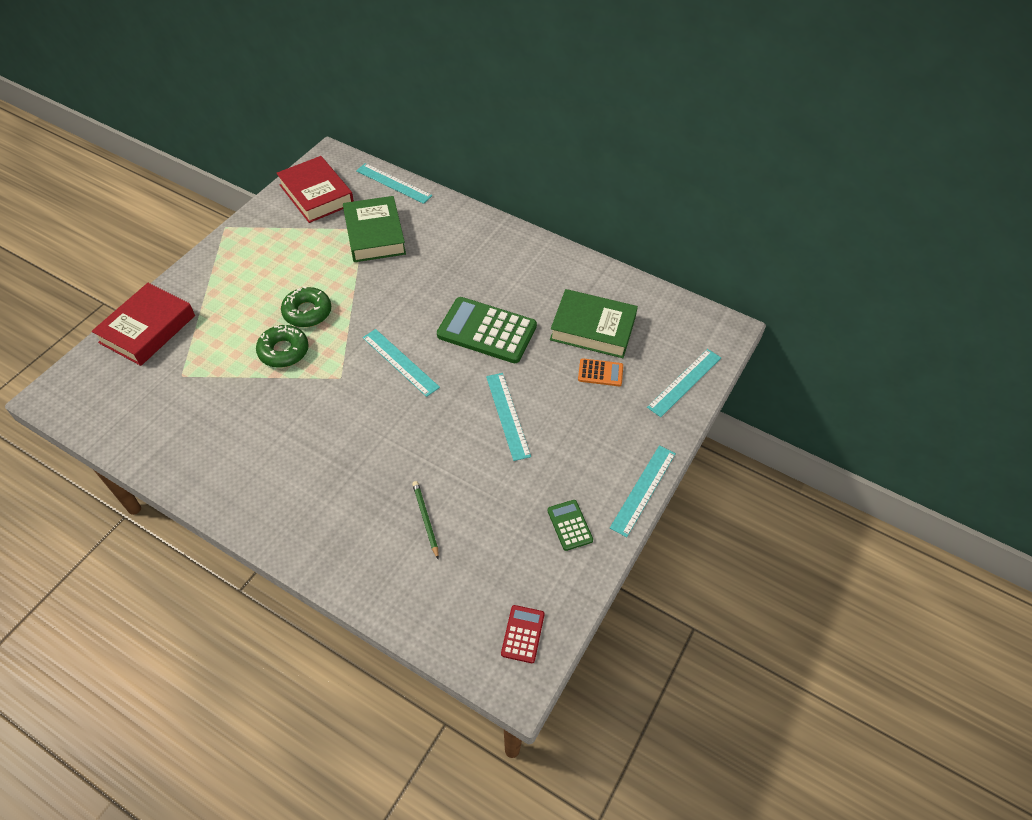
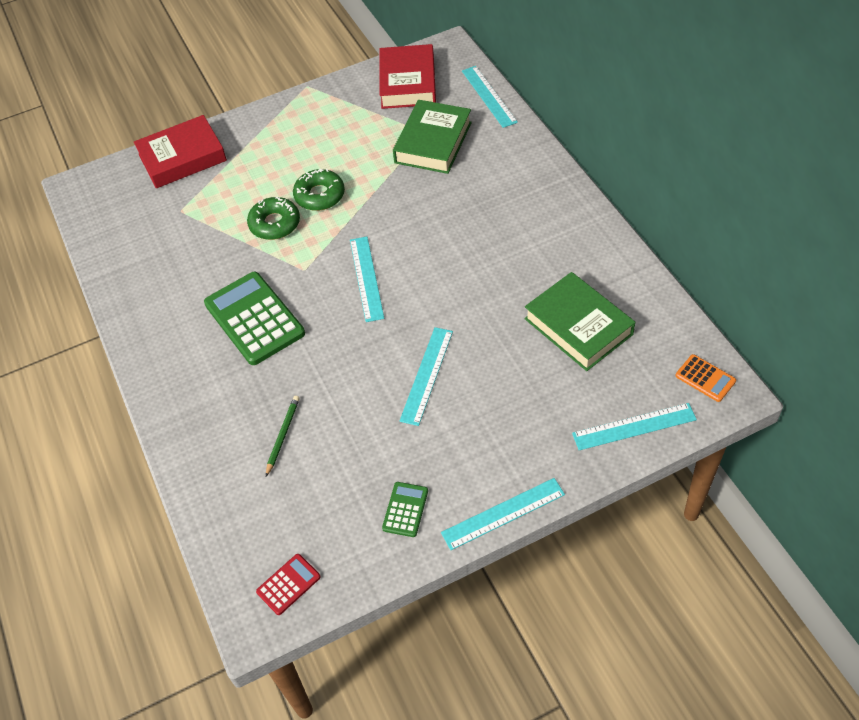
camera: 40 degrees right, 0 degrees up
(487, 331) = (469, 283): green calculator -> green calculator (254, 319)
(600, 373) = (551, 375): orange calculator -> orange calculator (705, 378)

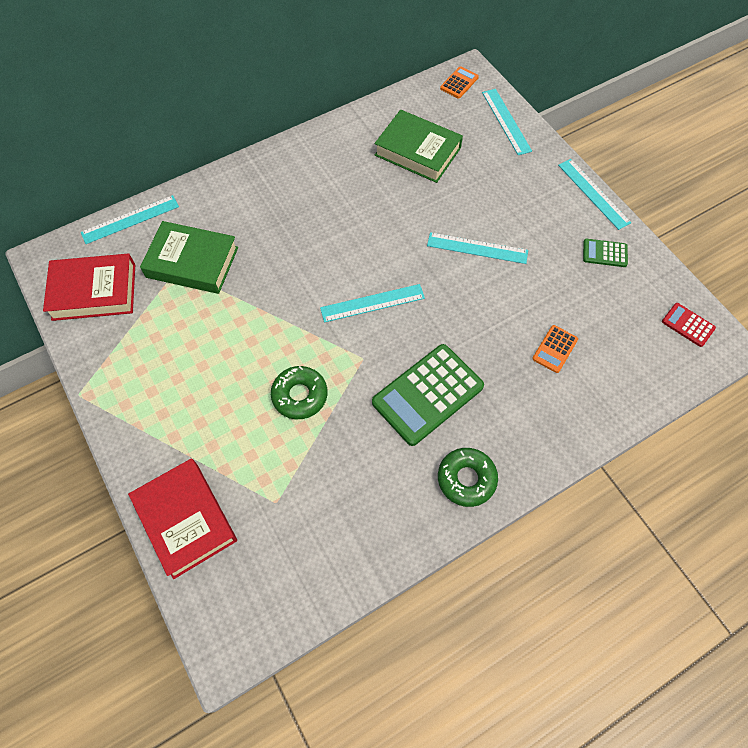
camera: 100 degrees left, 10 degrees up
(283, 435) = (555, 349): green pencil -> orange calculator
(319, 195) = (260, 357): green donut -> green donut (466, 479)
(578, 326) = (418, 151): green book -> green book turned 75 degrees clockwise

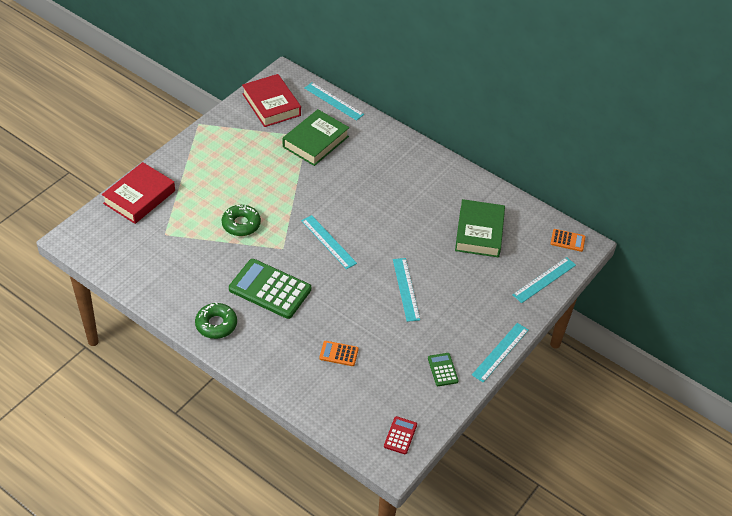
camera: 65 degrees right, 15 degrees down
(192, 262) = (315, 141): green book -> green book turned 45 degrees clockwise

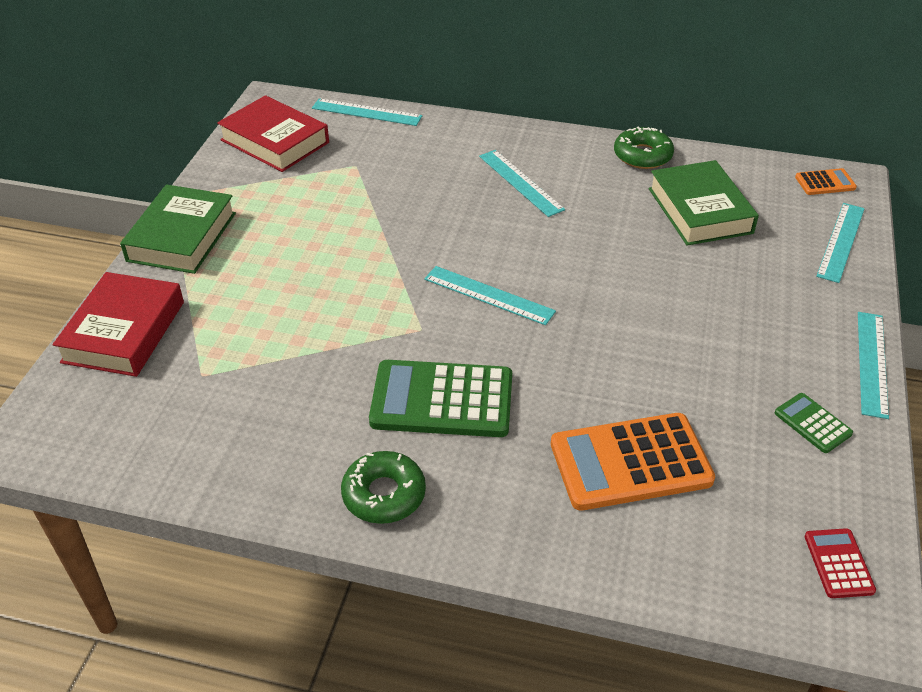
camera: 20 degrees left, 5 degrees down
(241, 224) = (328, 316): green donut -> green donut (642, 155)
(315, 141) = (374, 168): green book -> green book (182, 237)
(339, 354) = (630, 463): orange calculator -> orange calculator, size x2.09
(406, 289) = (659, 322): turquoise ruler -> turquoise ruler (520, 182)

